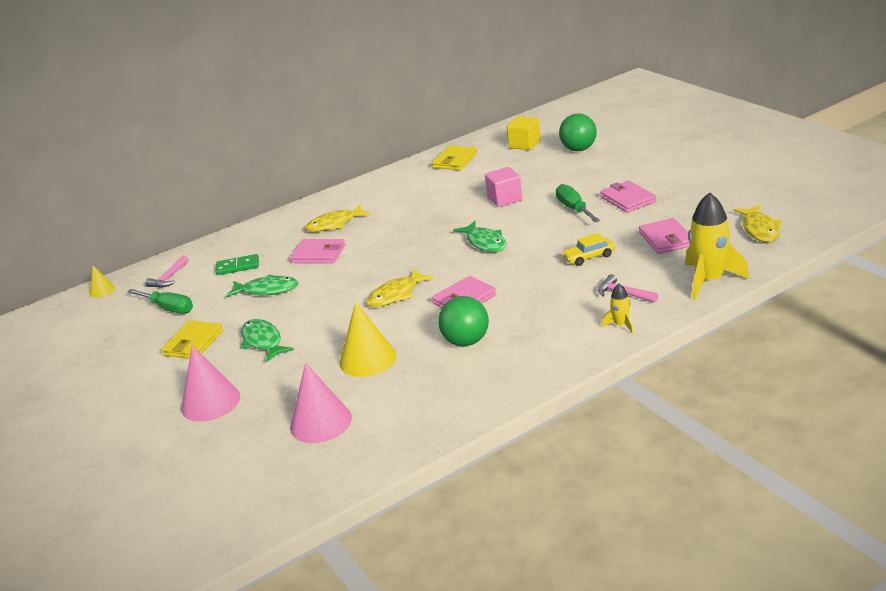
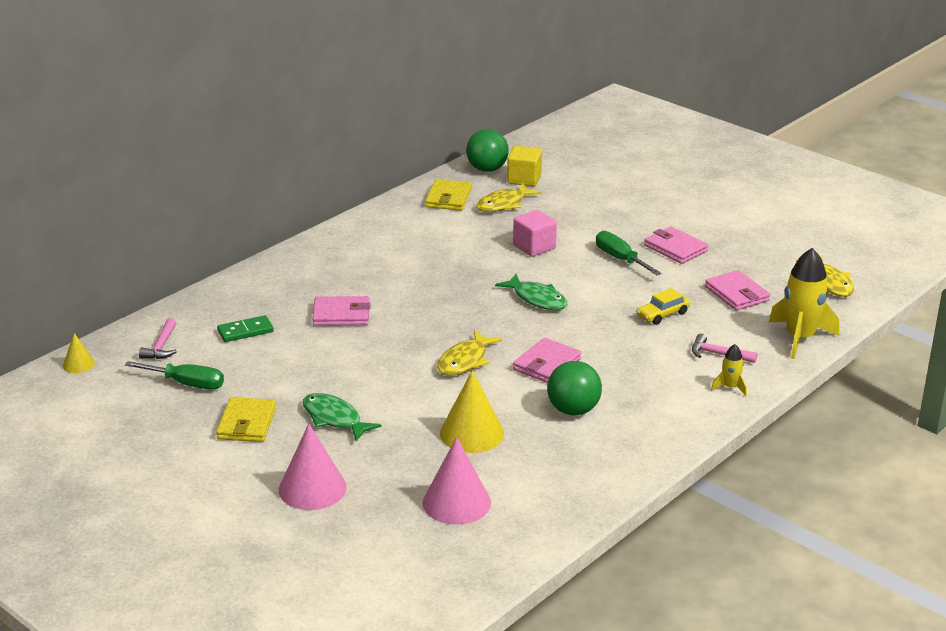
camera: 20 degrees left, 0 degrees up
(267, 290) = (302, 359): green fish -> none
(334, 224) = (340, 277): yellow fish -> yellow fish (503, 204)
(579, 149) = (592, 187): green ball -> green ball (487, 169)

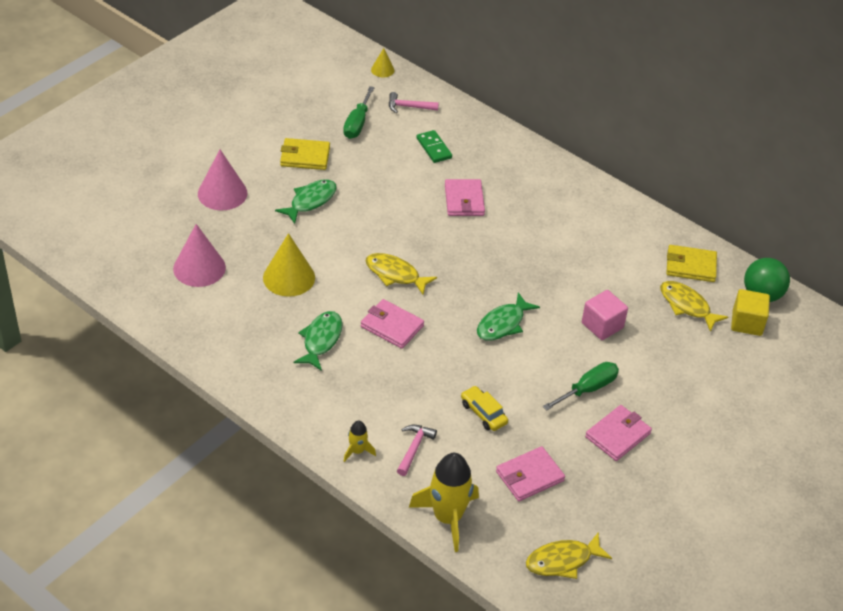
camera: 85 degrees right, 15 degrees up
(573, 410) = (321, 340): green ball -> green fish

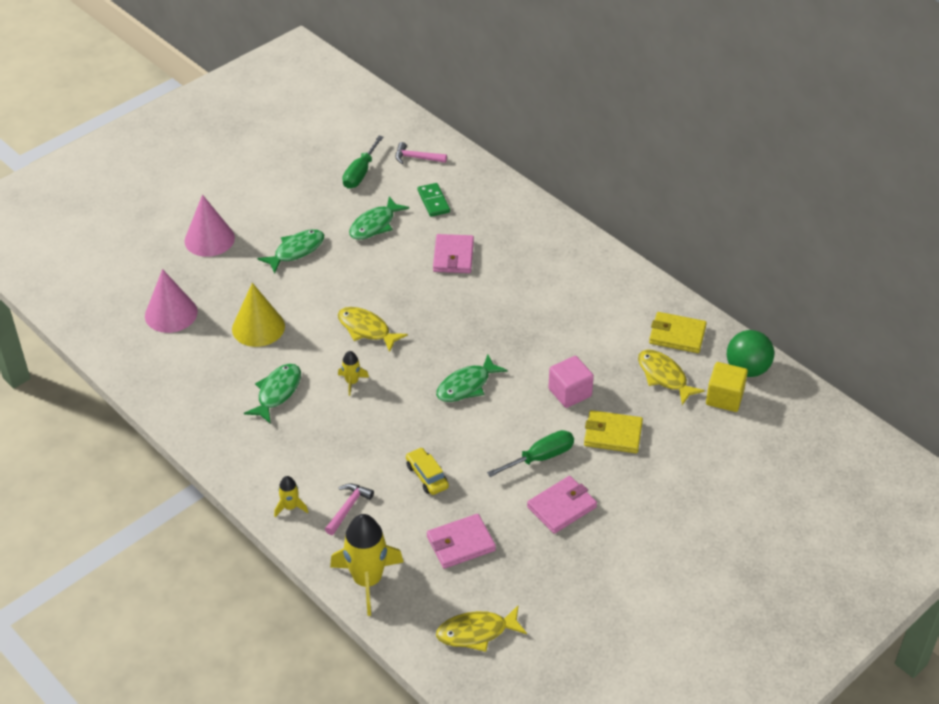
camera: 10 degrees right, 0 degrees up
(305, 156) = (300, 205): yellow wallet -> yellow wallet (613, 434)
(382, 70) = (397, 119): yellow cone -> none
(382, 173) = (375, 225): none -> green fish
(392, 326) = (352, 382): pink wallet -> yellow rocket

